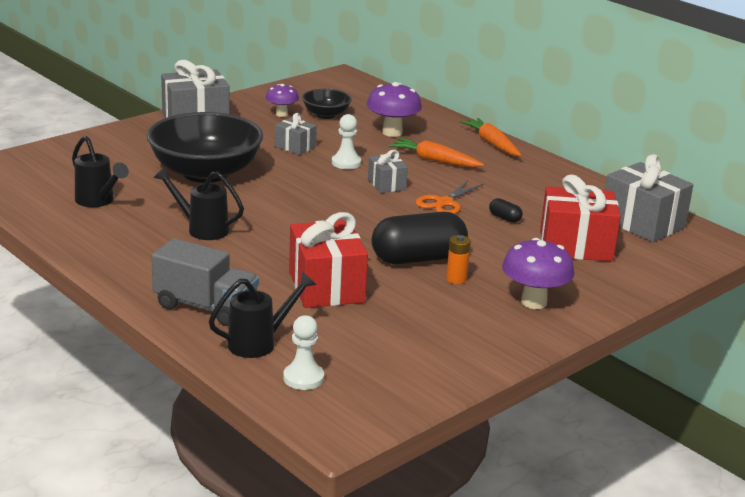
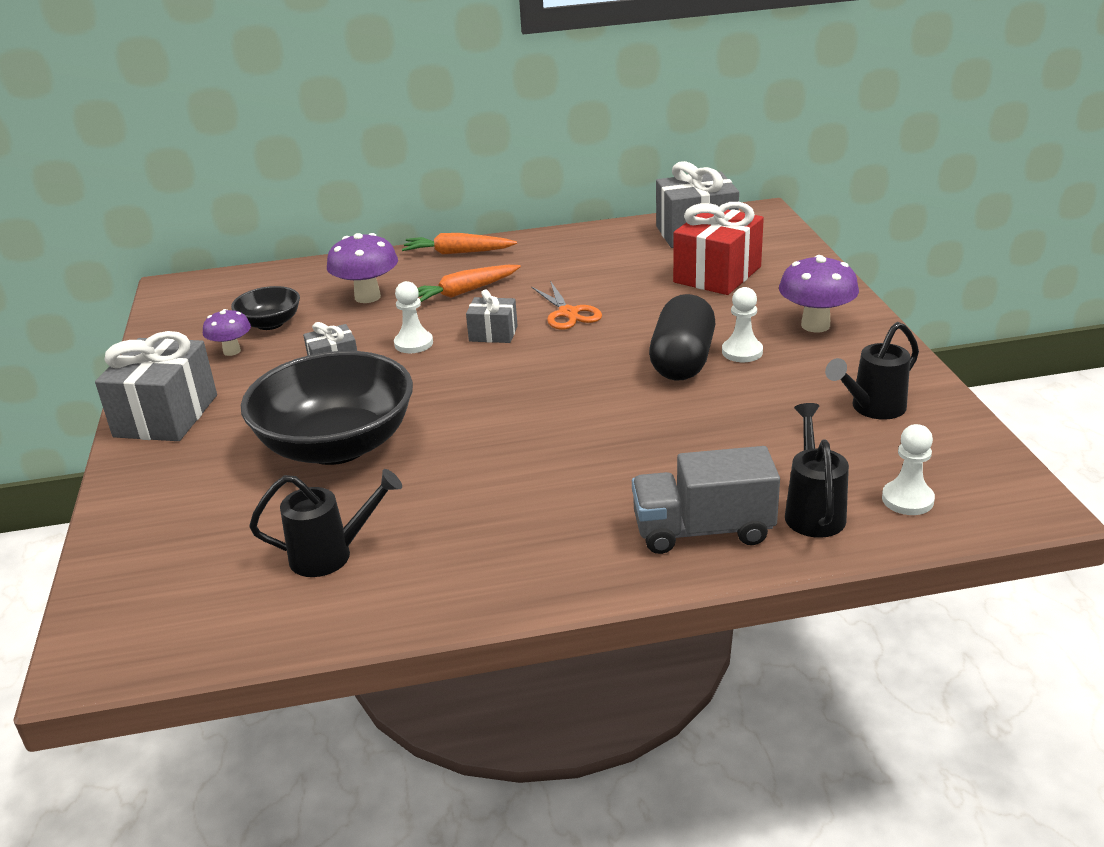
camera: 55 degrees left, 5 degrees up
(201, 229) = (493, 485): black watering can -> black watering can (871, 409)
(205, 307) = (703, 530): grey truck -> grey truck turned 150 degrees counterclockwise
(326, 287) = (708, 433): red gift -> none
(456, 279) = (742, 352): orange battery -> white pawn
(504, 218) = (631, 292): black capsule -> none

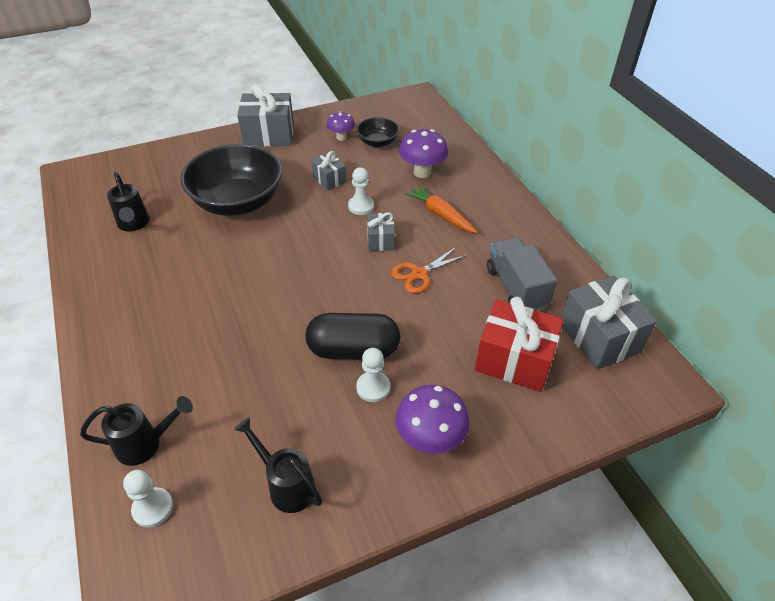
camera: 75 degrees right, 15 degrees up
(457, 253) = (504, 199): orange carrot -> none
(703, 530) = (132, 381): grey truck -> grey truck (516, 288)

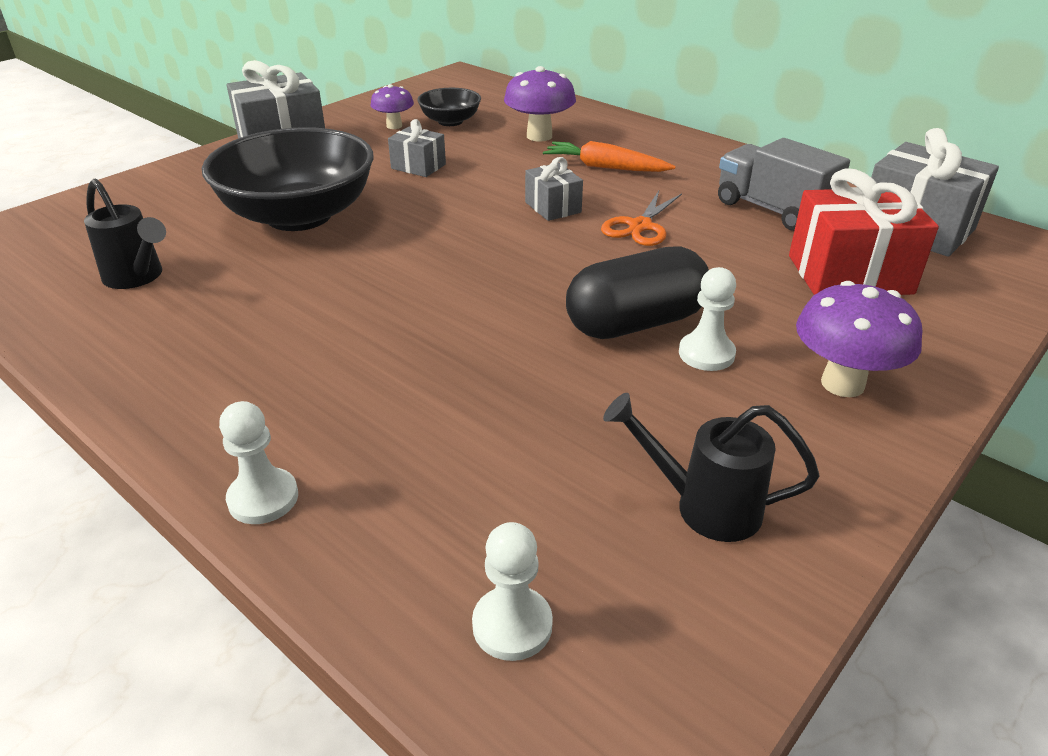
camera: 25 degrees left, 10 degrees down
(146, 444) = (415, 540): black watering can -> none
(361, 206) = (490, 182): white pawn -> white pawn (263, 498)

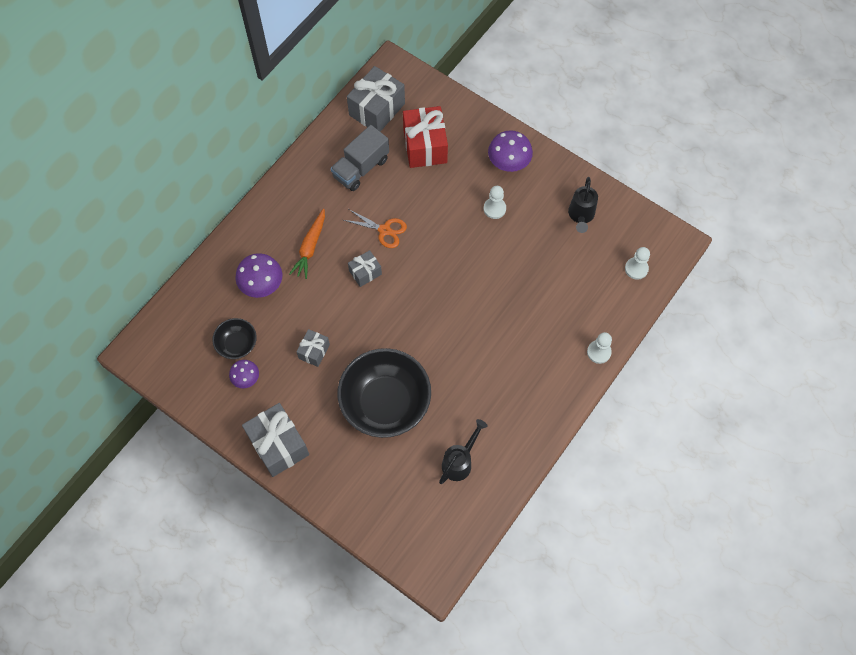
camera: 95 degrees left, 30 degrees up
(635, 323) = (475, 234): black capsule -> none

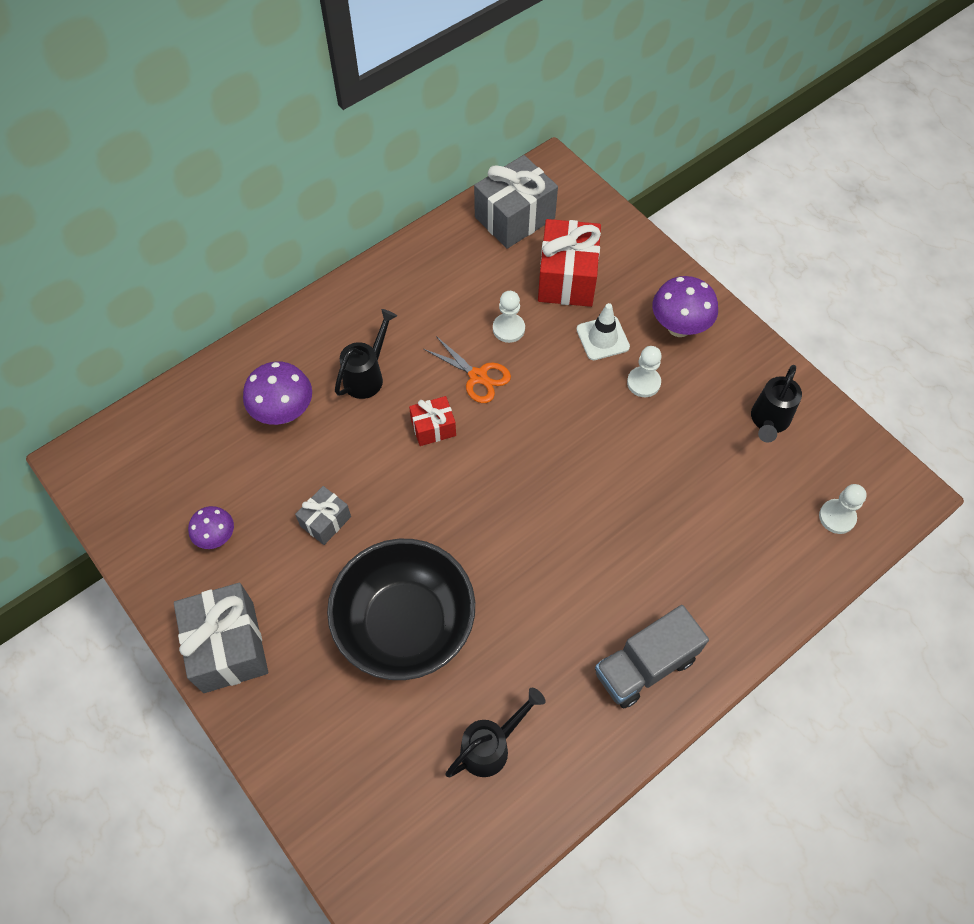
camera: 15 degrees right, 5 degrees down
(237, 344) = (221, 484): black bowl -> none
(310, 247) = (367, 375): orange carrot -> black watering can
(361, 168) = (470, 287): grey truck -> grey truck (645, 666)
(365, 272) = (433, 428): grey gift -> red gift
(460, 184) = (602, 338): none -> white traffic cone
(599, 352) = (751, 629): white pawn -> white pawn (508, 329)

